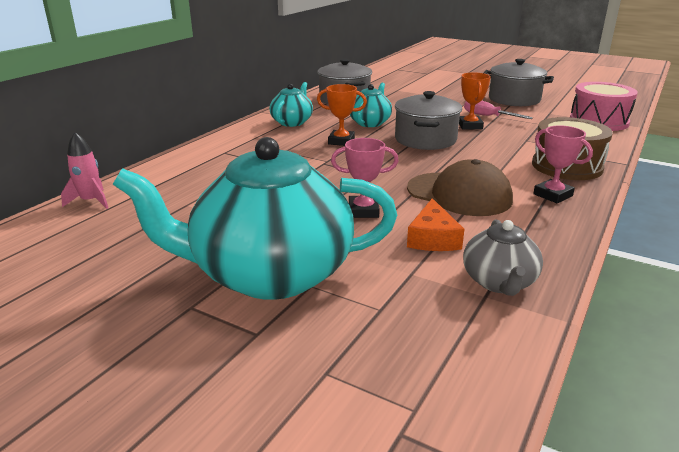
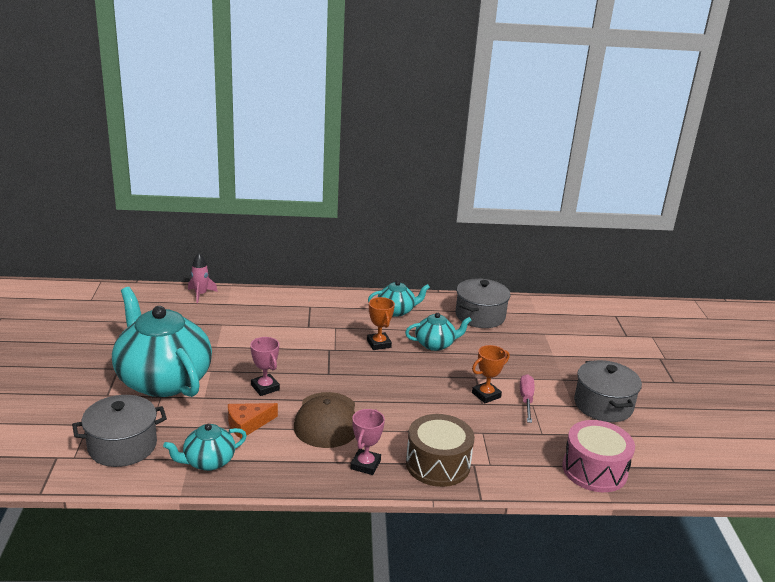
camera: 55 degrees right, 0 degrees up
(425, 139) = (425, 380): grey pot -> grey pot (122, 446)
(499, 282) = (208, 461): grey teapot -> turquoise teapot

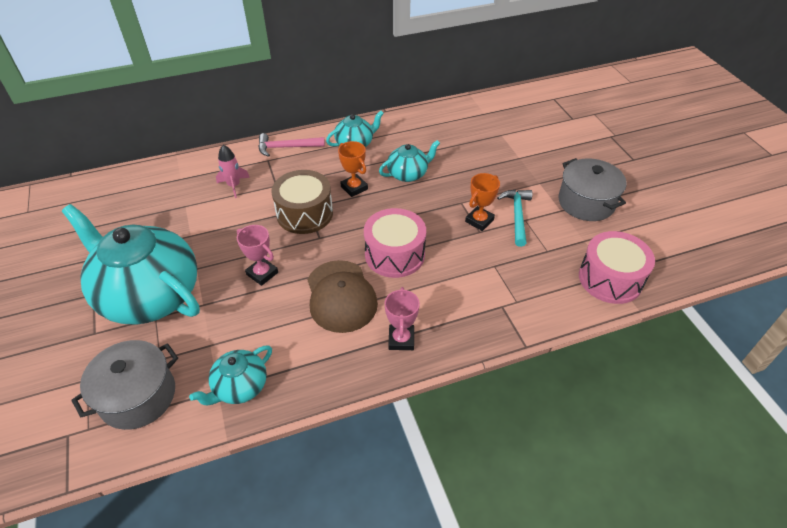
camera: 15 degrees left, 20 degrees up
(201, 294) = (148, 174): pink rocket -> pink rocket (234, 186)
(247, 424) = (262, 325): orange cheese -> none
(331, 300) = (287, 147): none -> pink hammer
(391, 402) = (394, 254): none -> pink drum
(438, 464) = (469, 317): brown drum -> brown drum (304, 213)
(480, 316) = (435, 130): grey pot -> none
(526, 399) = (517, 215): pink screwdriver -> turquoise hammer

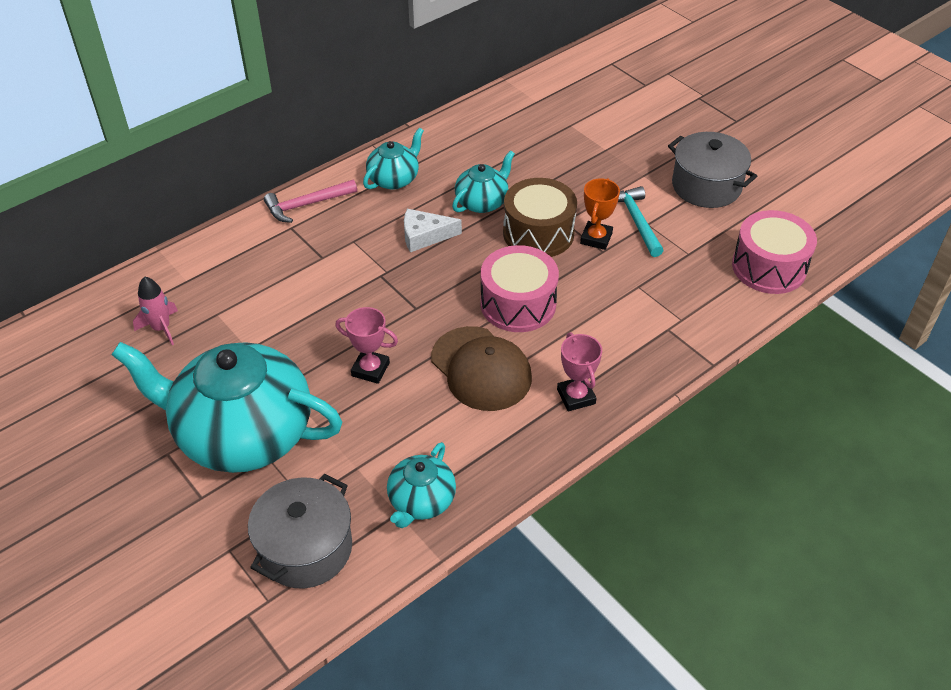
camera: 20 degrees left, 0 degrees up
(234, 186) = (266, 272): pink rocket -> pink rocket (161, 328)
(304, 213) = (380, 283): brown drum -> brown drum (538, 233)
(354, 188) = (424, 236): orange trophy -> white cheese

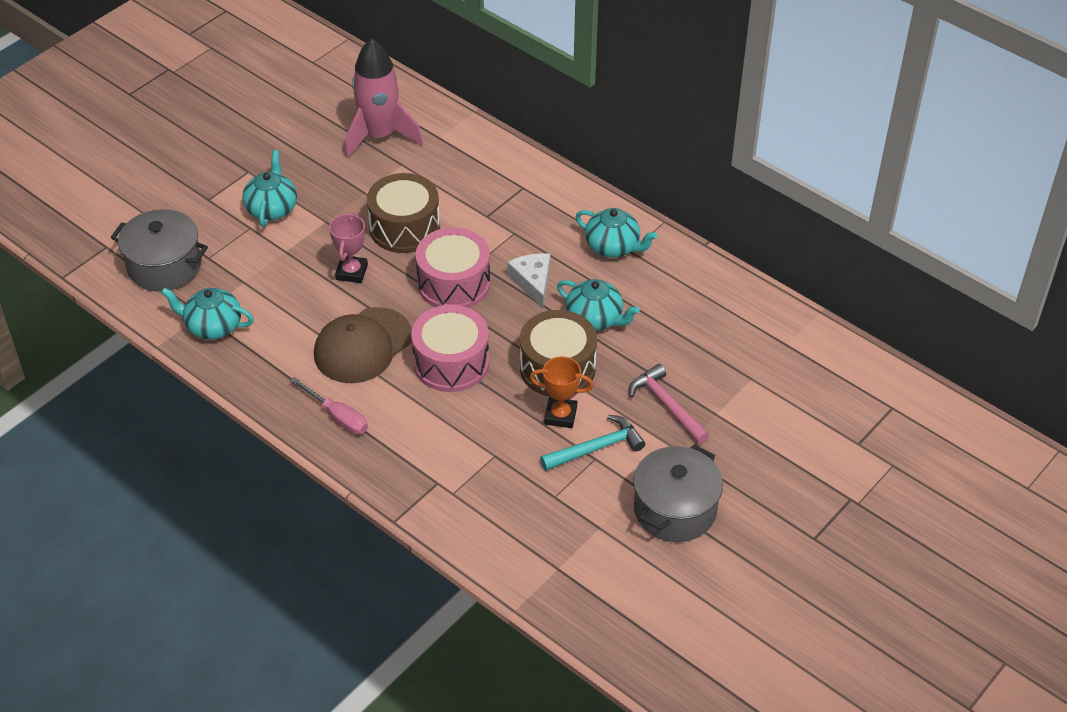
camera: 80 degrees right, 0 degrees up
(161, 328) = (379, 136): pink rocket -> pink rocket, size x1.92
(242, 434) = (272, 208): turquoise teapot -> turquoise teapot, size x0.47
(306, 205) = (557, 191): pink hammer -> pink hammer (667, 405)
(317, 320) = (404, 228): none -> brown drum
(576, 396) = (338, 417): pink trophy -> pink screwdriver
(769, 267) = (548, 569): pink drum -> pink drum (453, 283)

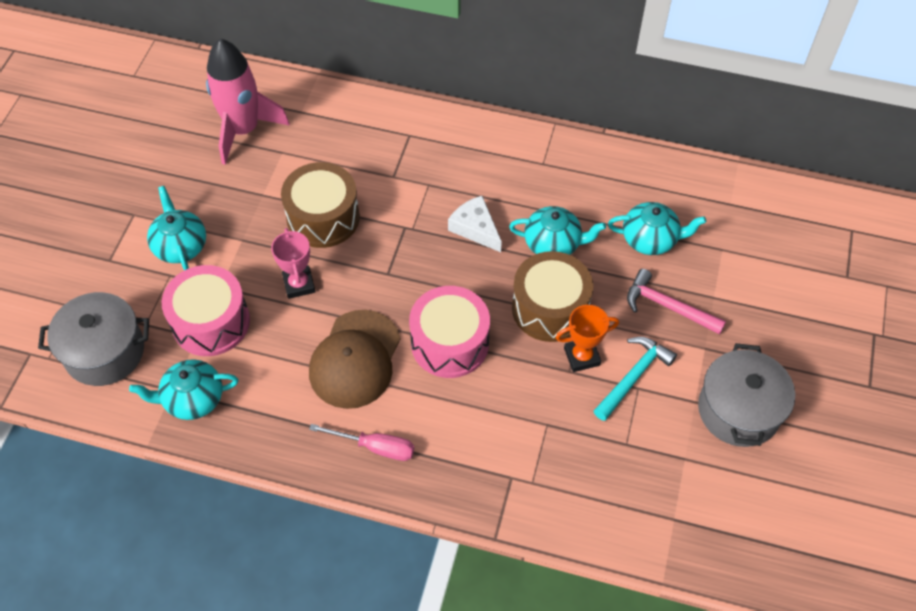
camera: 25 degrees left, 10 degrees up
(453, 283) = (403, 258): pink drum -> pink drum (211, 322)
(613, 247) = (526, 165): turquoise teapot -> turquoise teapot (650, 239)

